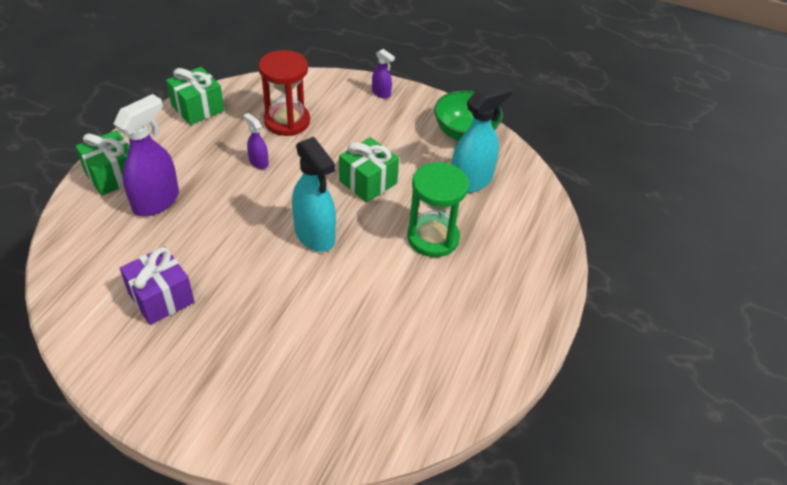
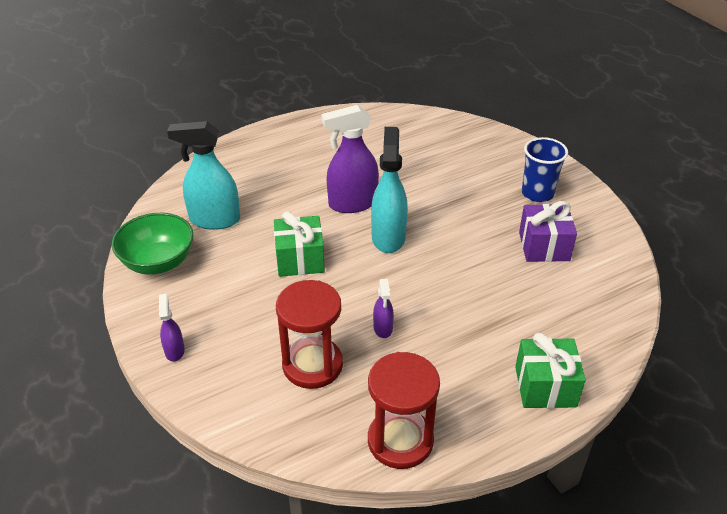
camera: 140 degrees left, 5 degrees down
(156, 201) = (511, 333): purple spray bottle -> purple spray bottle (352, 203)
(197, 368) = (537, 193): none -> blue cup
(198, 108) = (400, 441): green gift -> red hourglass
(433, 238) = (299, 195): green hourglass -> none

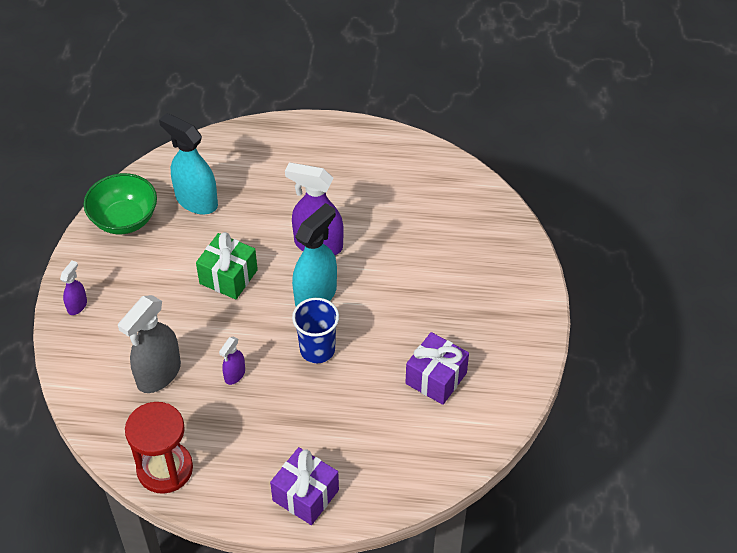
camera: 35 degrees right, 10 degrees up
(312, 365) = (158, 374): red hourglass -> grey spray bottle
(537, 193) = (488, 323): blue cup -> blue cup (317, 349)
(545, 386) = (305, 495): green gift -> purple gift

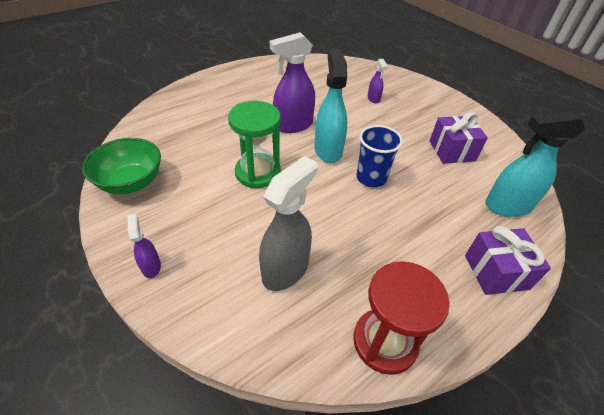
camera: 45 degrees left, 5 degrees down
(158, 374) = (286, 269): grey spray bottle -> grey spray bottle turned 135 degrees counterclockwise
(196, 201) = (179, 143): turquoise spray bottle -> turquoise spray bottle (507, 206)
(228, 277) = (258, 172): green gift -> green hourglass
(234, 375) = (342, 229): purple spray bottle -> purple spray bottle (373, 99)

